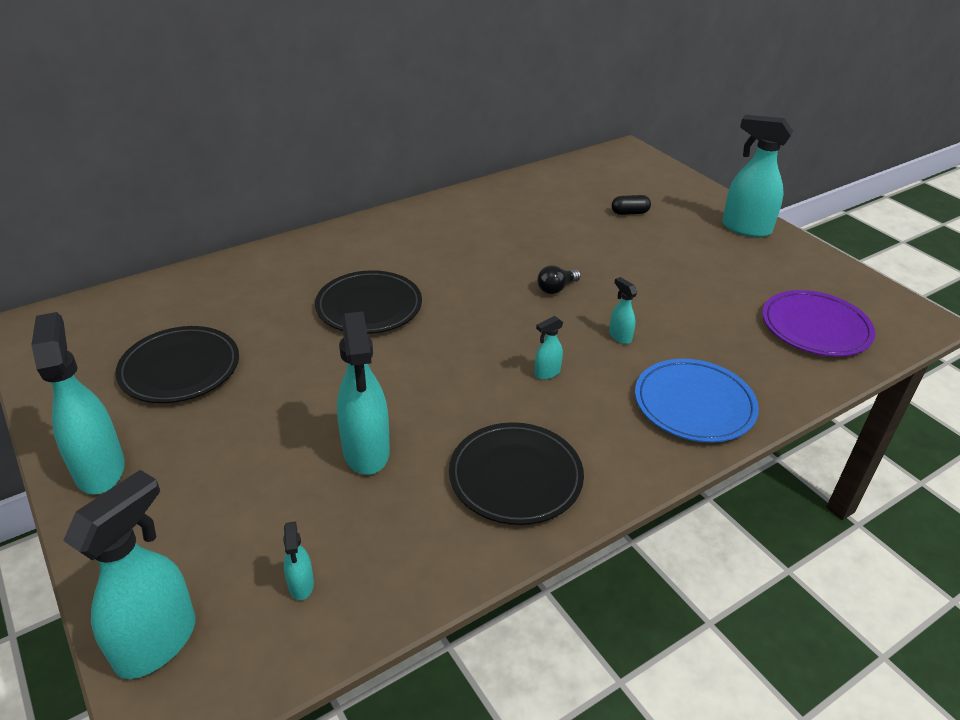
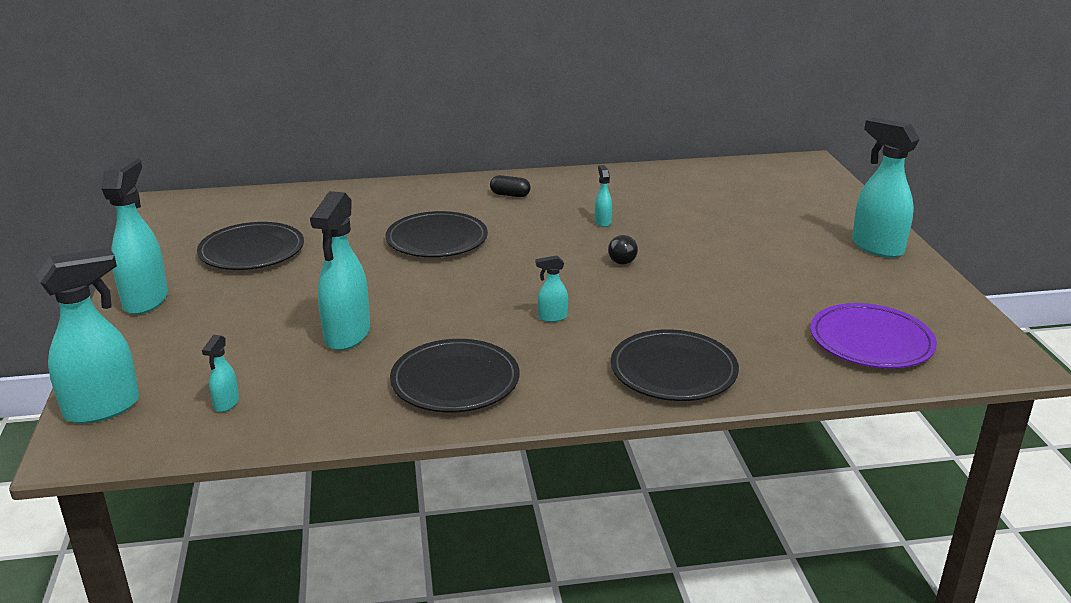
camera: 25 degrees right, 10 degrees down
(556, 288) = (621, 259): black light bulb -> black light bulb turned 75 degrees counterclockwise
(620, 336) = (649, 306): turquoise spray bottle -> turquoise spray bottle (602, 222)
(629, 213) = (757, 213): black capsule -> black capsule (510, 195)
(694, 404) = (673, 371): blue plate -> black plate

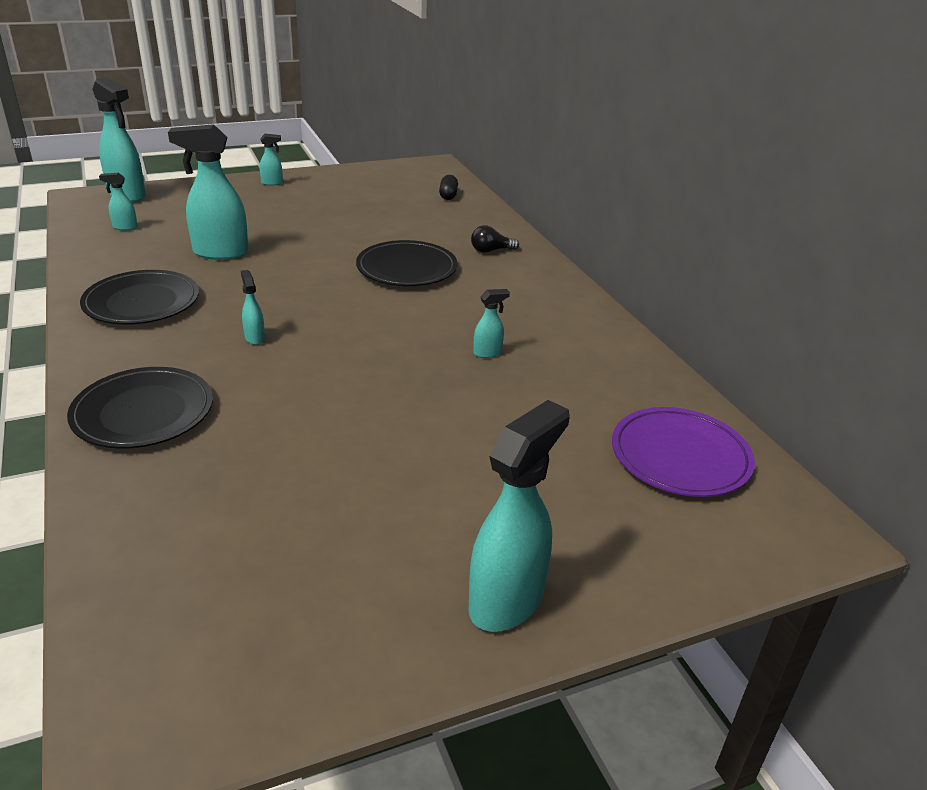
camera: 75 degrees right, 5 degrees up
(146, 300) = (272, 183): turquoise spray bottle -> turquoise spray bottle, size x0.46
(252, 251) = (359, 202): black plate -> none
(510, 195) = (531, 294): black capsule -> black capsule (448, 195)
(621, 259) = (395, 370): black light bulb -> black light bulb (491, 251)
(871, 341) = (199, 573): purple plate -> purple plate (680, 456)

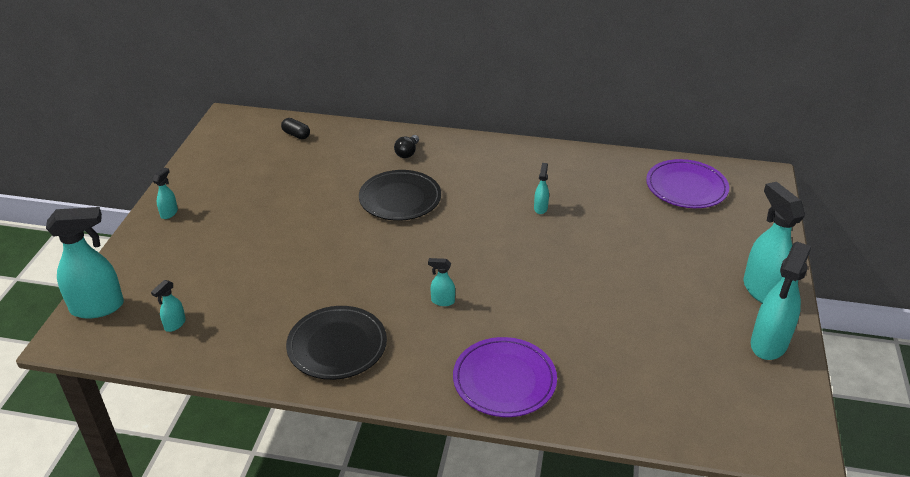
camera: 55 degrees left, 5 degrees up
(143, 412) = (504, 380): black plate -> purple plate
(220, 253) = (285, 281): turquoise spray bottle -> turquoise spray bottle (768, 344)

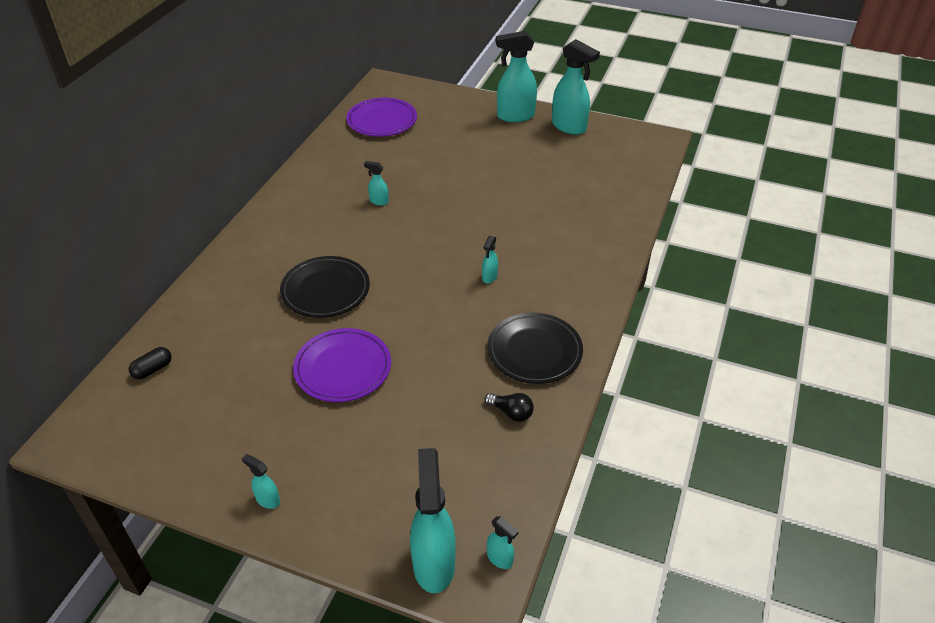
camera: 80 degrees left, 5 degrees up
(175, 324) = (480, 482): turquoise spray bottle -> turquoise spray bottle (500, 559)
(407, 153) = (244, 277): black light bulb -> black light bulb (511, 412)
(504, 380) = (589, 254): purple plate -> purple plate (343, 368)

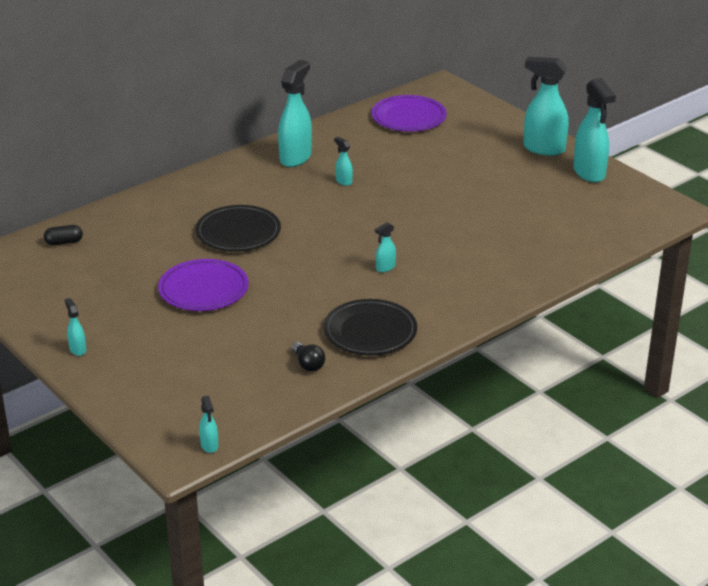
camera: 30 degrees right, 10 degrees down
(433, 564) = (159, 429): turquoise spray bottle -> turquoise spray bottle (296, 158)

